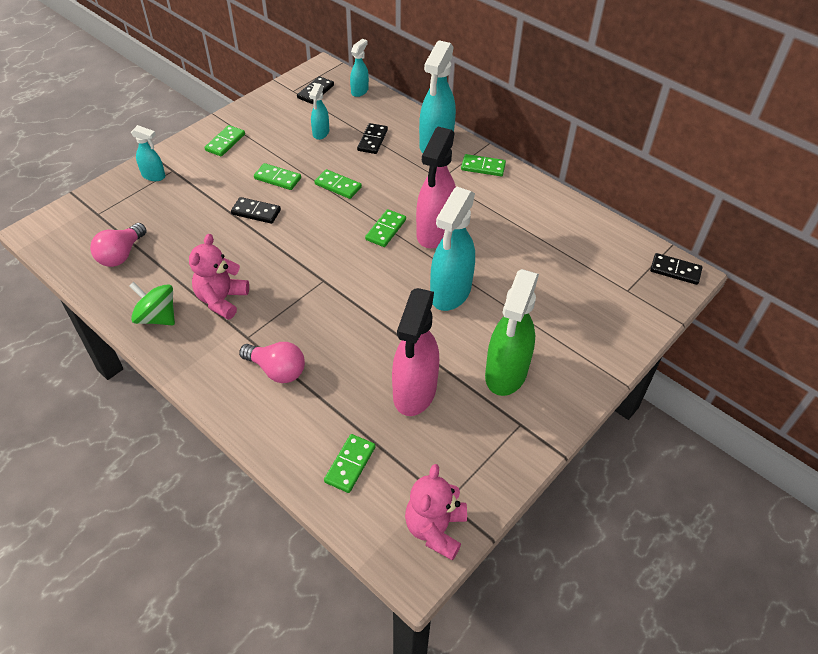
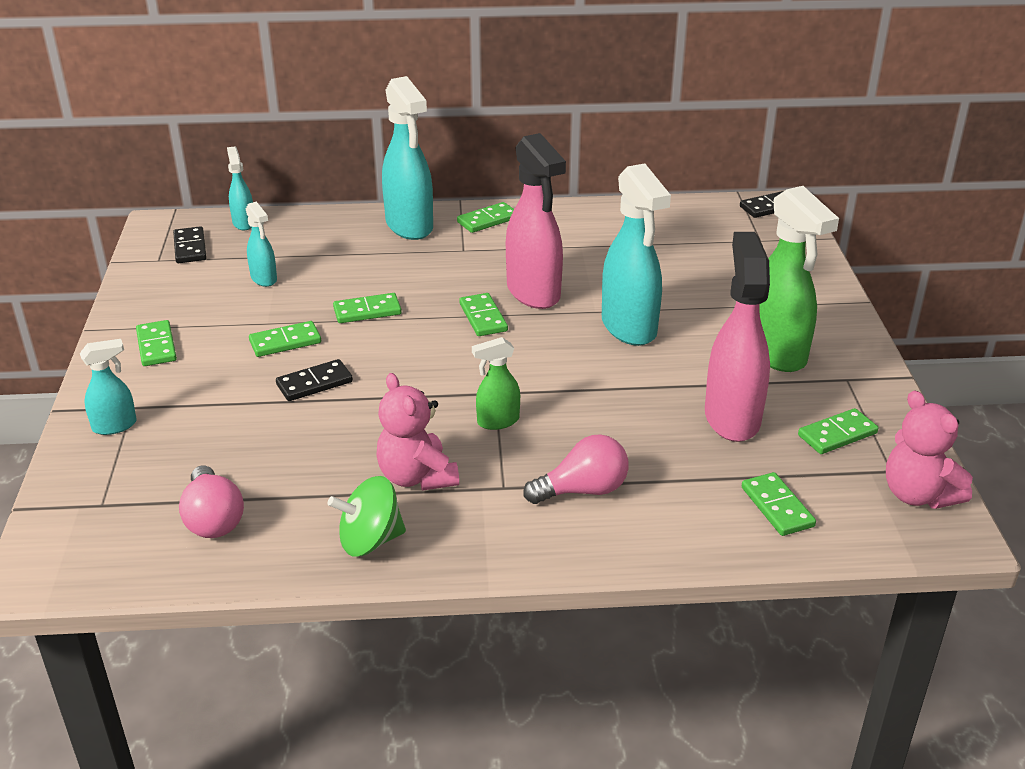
camera: 45 degrees left, 15 degrees down
(299, 298) = (497, 421): none -> green spray bottle
(372, 140) = (335, 256): black domino -> none
(414, 392) = (732, 417): pink spray bottle -> pink spray bottle turned 150 degrees counterclockwise
(454, 452) = (837, 434): none -> green domino

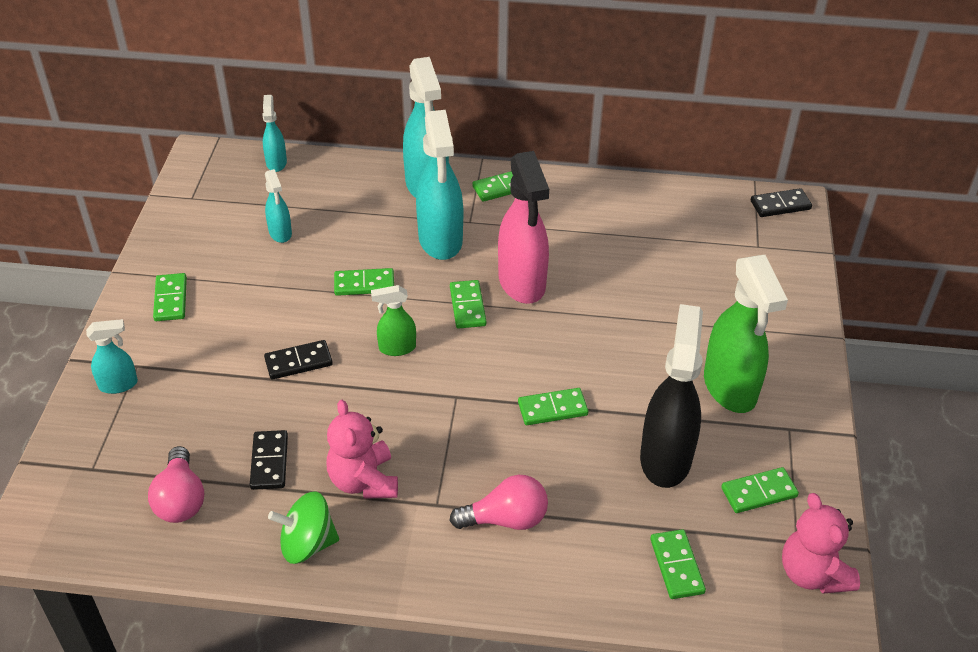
camera: 10 degrees right, 10 degrees up
(190, 248) = (222, 187): black domino -> black domino (269, 462)
(285, 342) = (283, 310): green domino -> green domino (552, 409)
(497, 421) = (450, 430): green spray bottle -> green spray bottle (397, 348)
(629, 328) = (600, 338): turquoise spray bottle -> turquoise spray bottle (440, 240)
(732, 417) = (665, 457): pink spray bottle -> black spray bottle

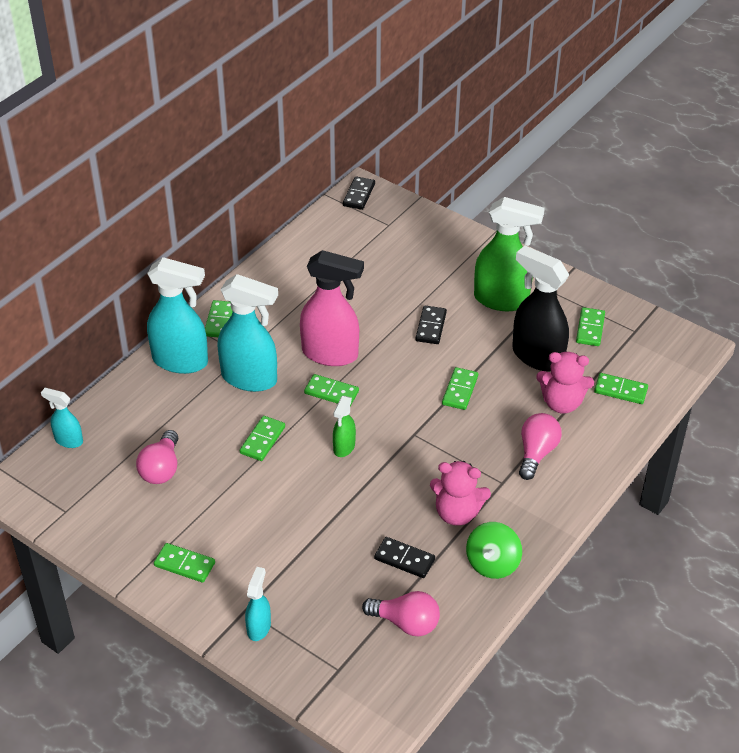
camera: 60 degrees left, 0 degrees up
(280, 233) = (161, 469): turquoise spray bottle -> pink light bulb
(298, 362) = (316, 508): black domino -> black domino (431, 327)
(812, 573) = (660, 336): pink teddy bear -> pink teddy bear (562, 403)

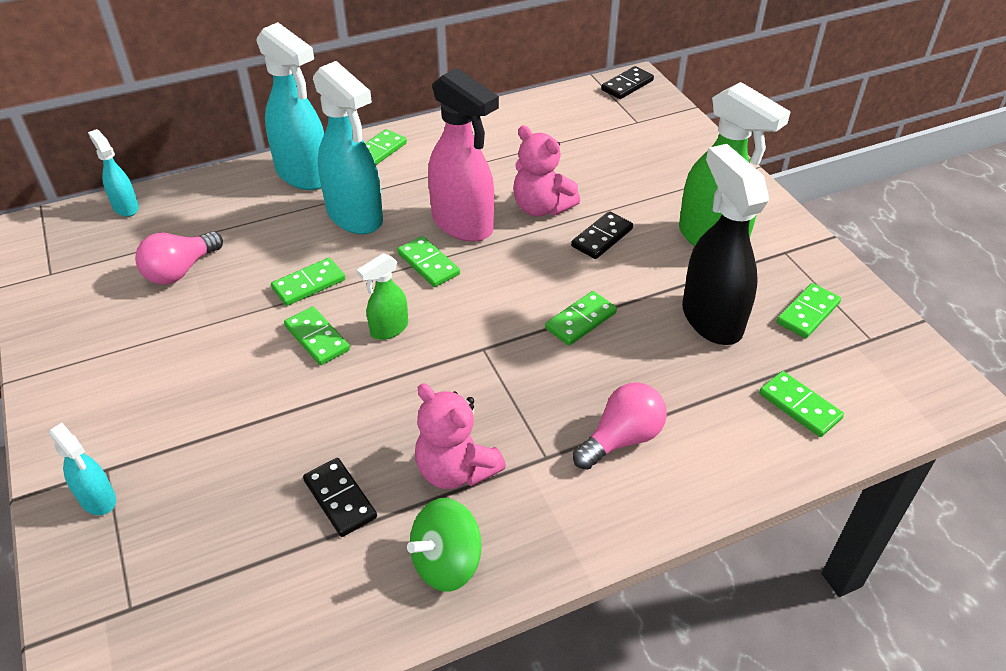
camera: 30 degrees right, 0 degrees up
(184, 564) = (99, 383): green domino -> green domino (317, 338)
(259, 627) = (98, 499): turquoise spray bottle -> turquoise spray bottle turned 90 degrees clockwise
(406, 623) = (267, 588): pink light bulb -> none
(562, 403) = (703, 389): pink teddy bear -> pink teddy bear (541, 207)

